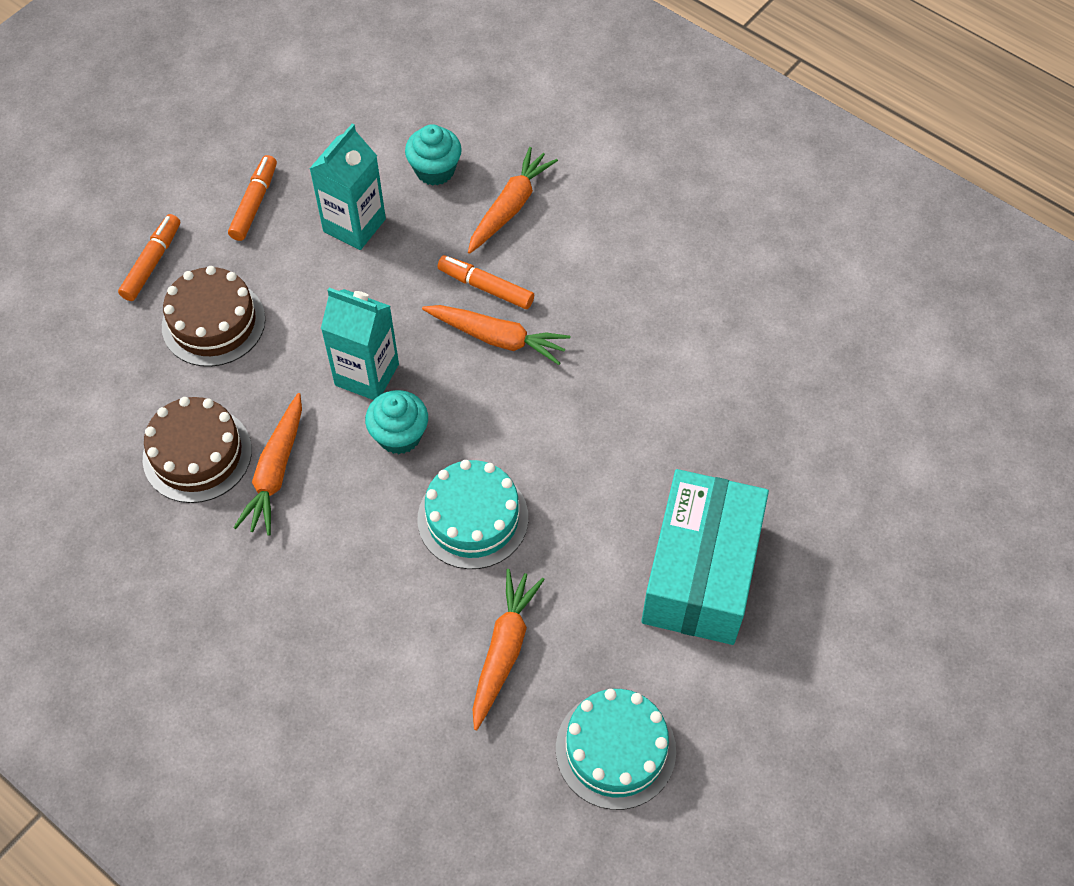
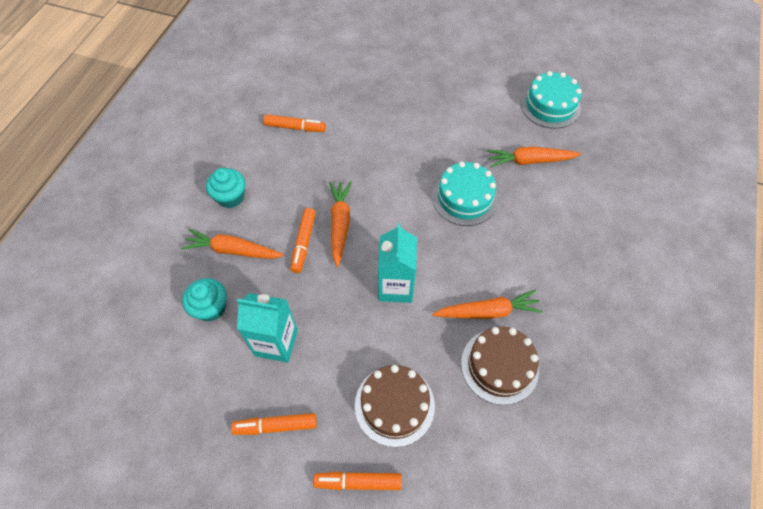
camera: 110 degrees left, 0 degrees up
(399, 435) = (430, 252): turquoise cupcake -> turquoise cupcake (230, 197)
(701, 573) = (444, 97): turquoise box -> none
(708, 328) = (295, 127): none -> orange marker

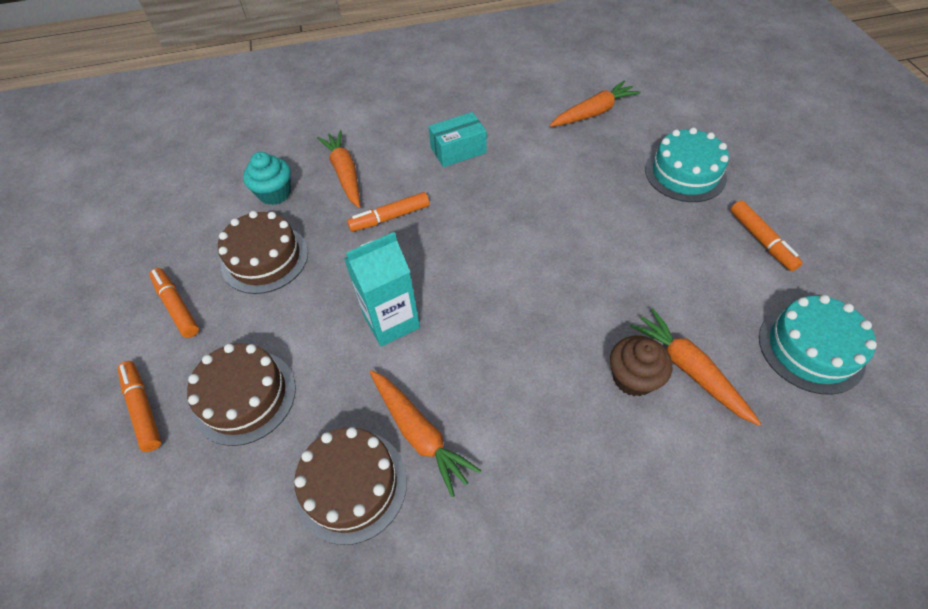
camera: 60 degrees right, 5 degrees down
(230, 197) = (401, 140): turquoise cupcake -> none
(274, 169) = (458, 150): none -> turquoise box
(276, 343) = (265, 258): turquoise carton -> brown cake
(295, 127) = (522, 136): orange marker -> orange marker (761, 240)
(340, 224) = (434, 233): orange carrot -> orange carrot (593, 112)
(464, 198) = (564, 326): turquoise cake -> turquoise cake (685, 173)
(518, 188) = (633, 378): none -> brown cupcake

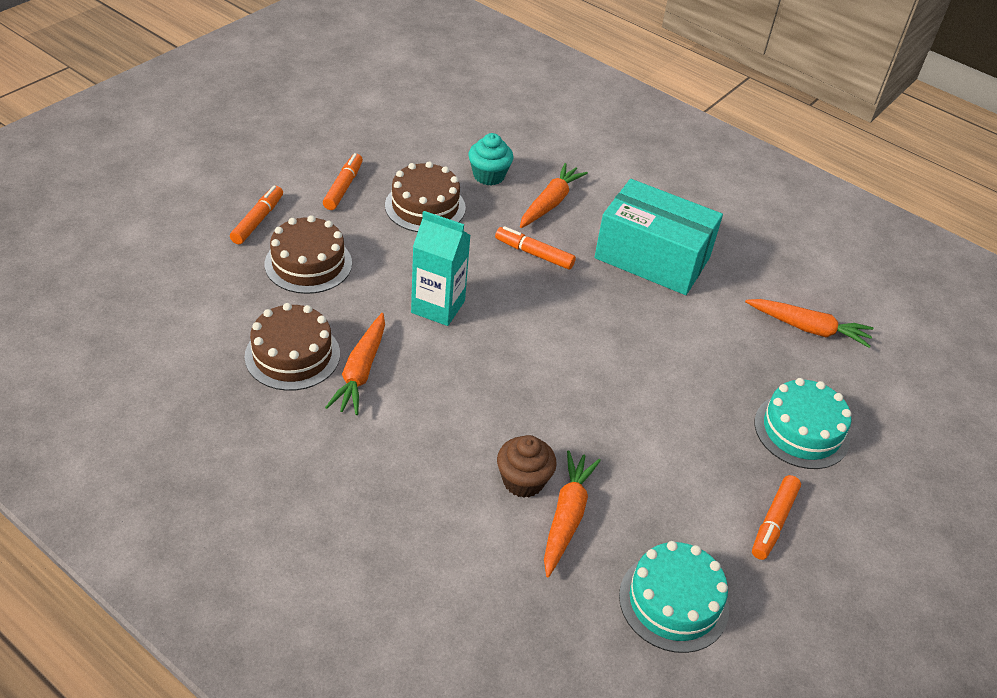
camera: 45 degrees right, 10 degrees down
(458, 150) = (652, 257): turquoise box -> turquoise box, size x1.90

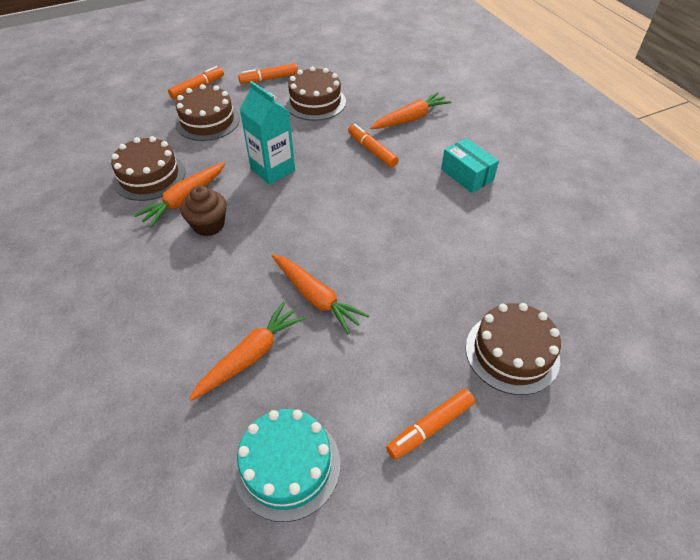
camera: 30 degrees right, 5 degrees up
(343, 187) = (269, 79): orange marker -> orange marker turned 150 degrees counterclockwise
(489, 176) = (377, 91): turquoise cupcake -> none
(523, 481) = (238, 315): brown cupcake -> brown cupcake (208, 225)
(652, 257) = (467, 175): turquoise box -> turquoise box, size x0.52
(801, 431) = (512, 353): turquoise cake -> brown cake
(808, 328) = (575, 266): orange carrot -> orange carrot (316, 297)

